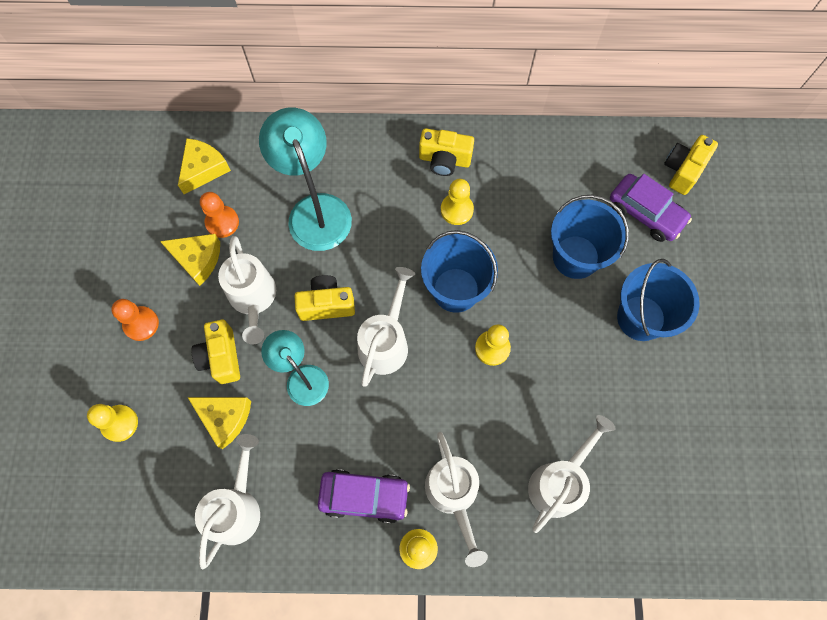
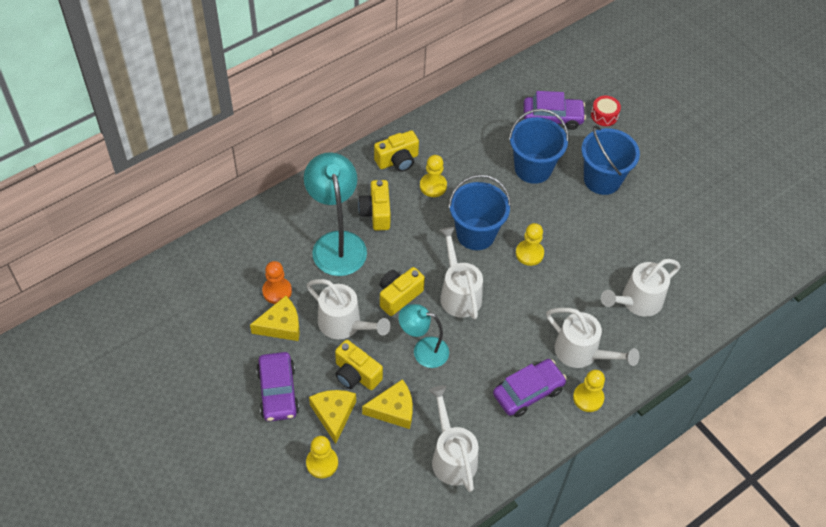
camera: 40 degrees left, 15 degrees down
(141, 324) = (278, 392): orange pawn -> purple car
(203, 169) = (230, 266): yellow cheese -> yellow cheese (333, 414)
(315, 210) = (337, 243): turquoise lamp -> turquoise lamp turned 45 degrees clockwise
(560, 481) = (636, 302): white watering can -> white watering can turned 120 degrees counterclockwise
(683, 170) = (553, 80): yellow camera -> yellow camera (376, 213)
(706, 246) = (604, 115): none -> red drum

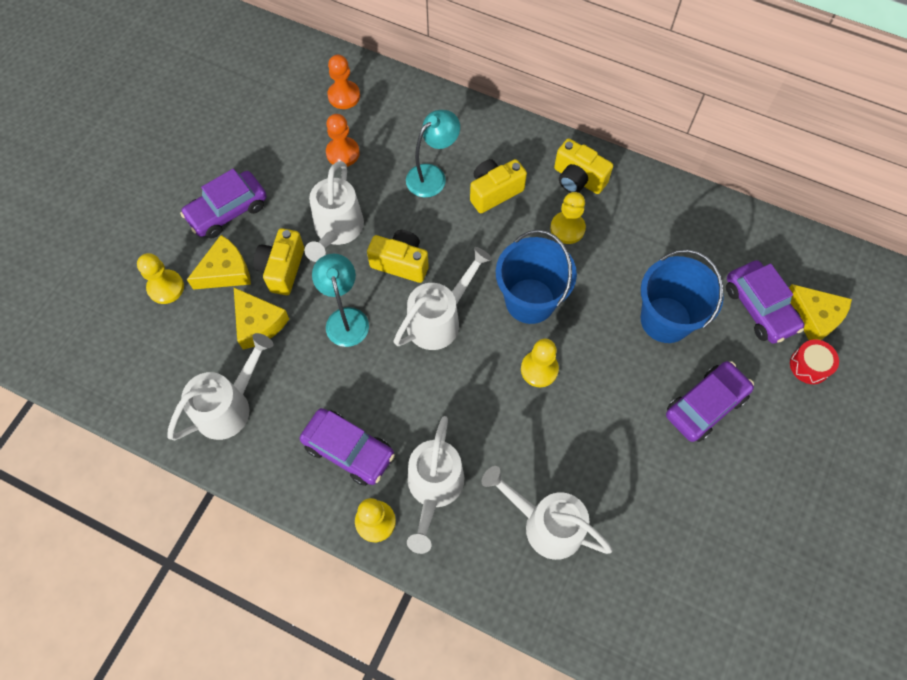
camera: 65 degrees right, 10 degrees up
(223, 267) = (344, 96): none -> orange pawn
(281, 325) = (304, 176): yellow cheese -> yellow cheese (814, 317)
(337, 243) = (432, 175): turquoise lamp -> turquoise lamp, size x0.62
(602, 179) = (705, 405): blue bucket -> purple car

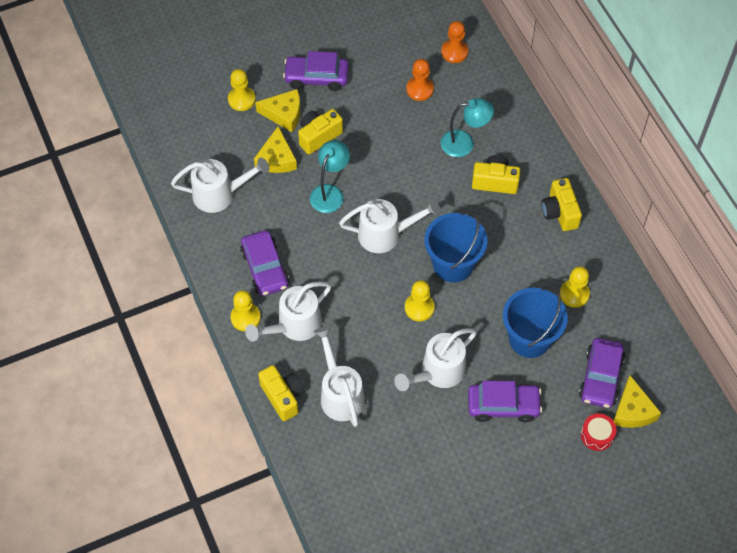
camera: 40 degrees right, 5 degrees down
(336, 231) = (372, 136): white watering can -> white watering can (437, 373)
(401, 263) = (393, 184): yellow camera -> yellow camera (283, 397)
(567, 228) = (521, 238): yellow pawn -> yellow pawn (574, 294)

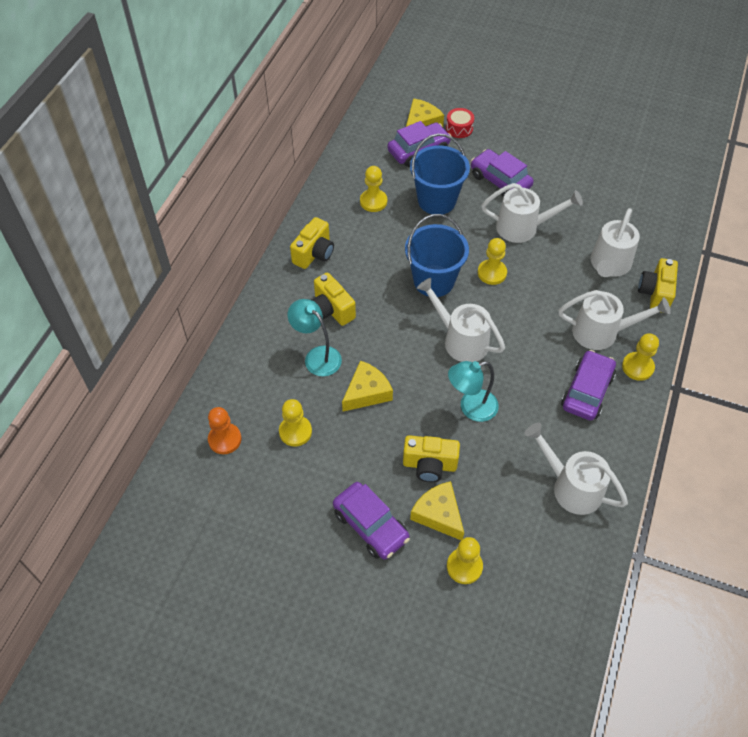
camera: 135 degrees left, 5 degrees down
(276, 159) = (488, 476): yellow cheese -> yellow cheese (367, 392)
(420, 89) = (295, 432): orange pawn -> yellow pawn

